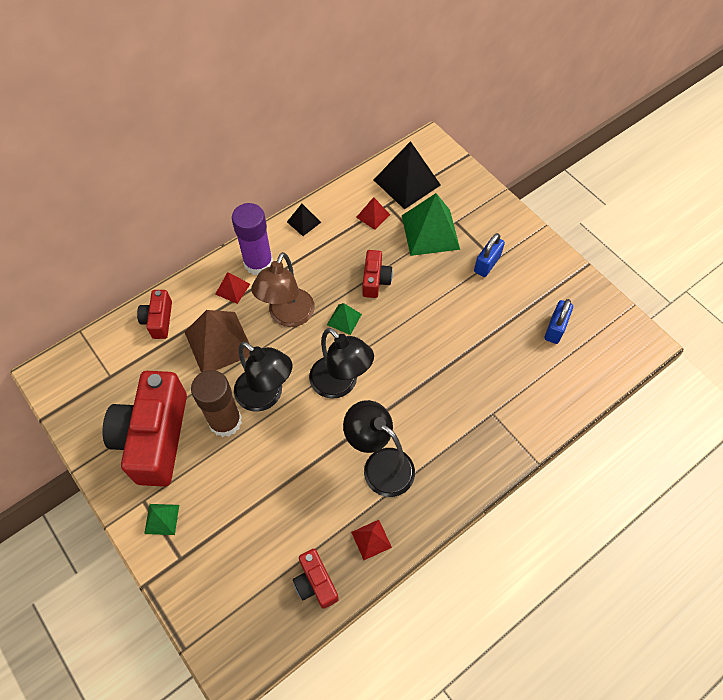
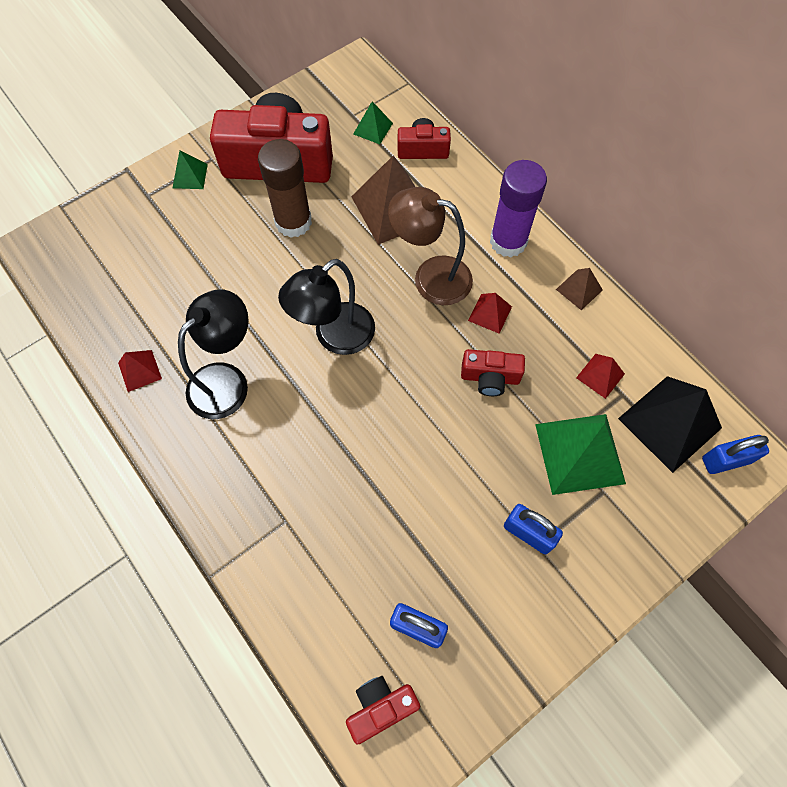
camera: 90 degrees right, 5 degrees up
(232, 289) = (468, 217): red pyramid -> red pyramid (490, 313)
(266, 396) = (322, 259): black lamp -> none
(303, 222) = (579, 289): black pyramid -> brown pyramid
(315, 583) = (102, 316): red camera -> red camera (381, 707)
(344, 319) = (428, 340): green pyramid -> green pyramid (373, 128)
(430, 157) = (726, 460): none -> blue padlock

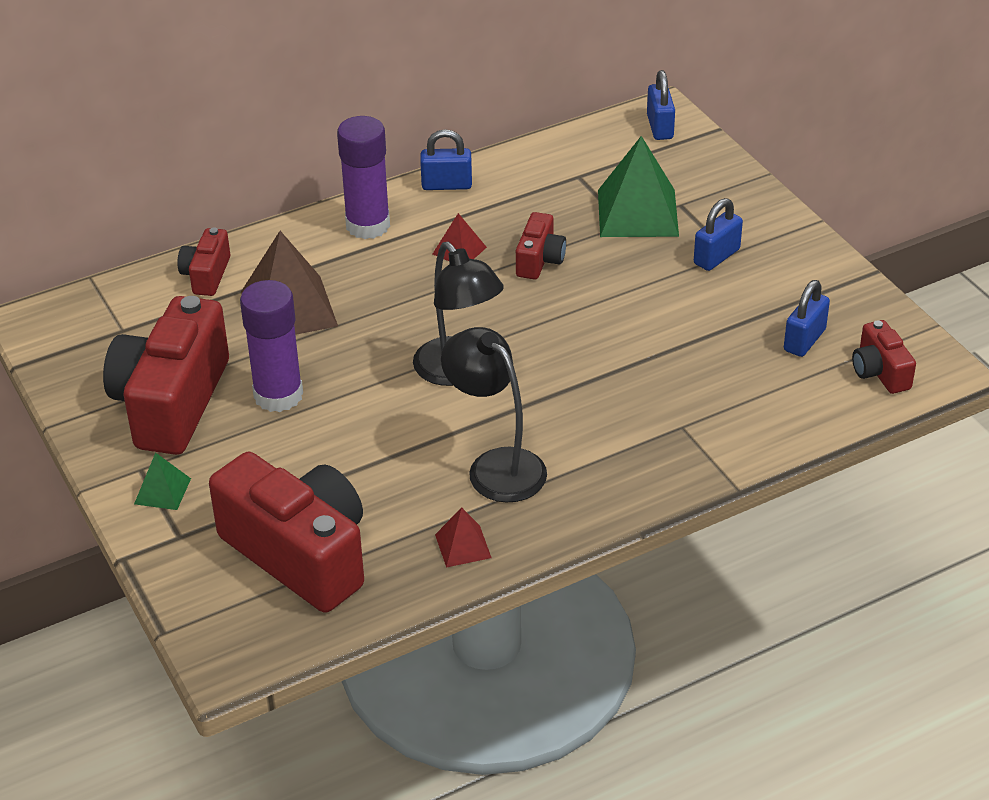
camera: 80 degrees left, 25 degrees down
(130, 268) = (299, 554): none -> red camera
(293, 222) = (278, 395): brown glue stick -> purple glue stick
(373, 128) = (153, 314): green pyramid -> none
(430, 277) = (398, 288): brown lamp -> none
(579, 289) = (446, 185): brown pyramid -> blue padlock
(600, 375) = (554, 186): red pyramid -> none
(669, 423) = (615, 153): black pyramid -> none

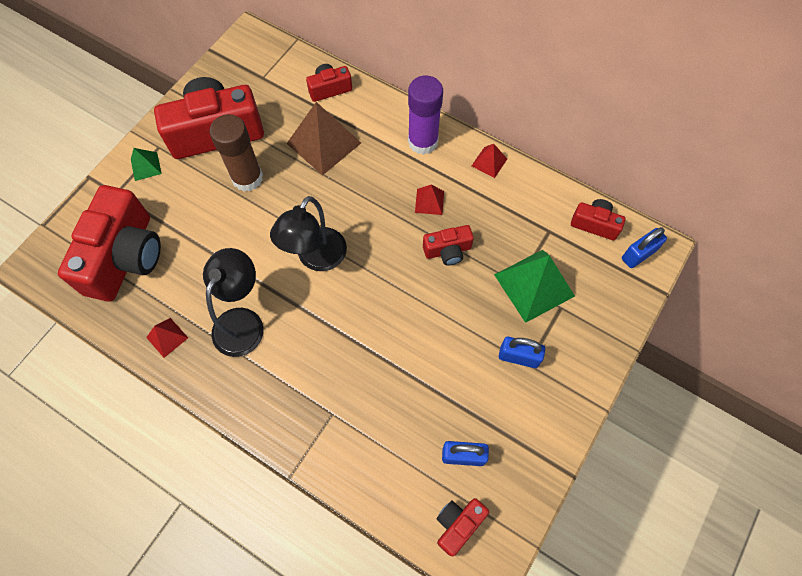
camera: 60 degrees right, 25 degrees up
(278, 395) = (247, 178): purple glue stick -> brown glue stick
(446, 185) = (489, 162): blue padlock -> red pyramid
(597, 141) = (594, 224): none -> red camera

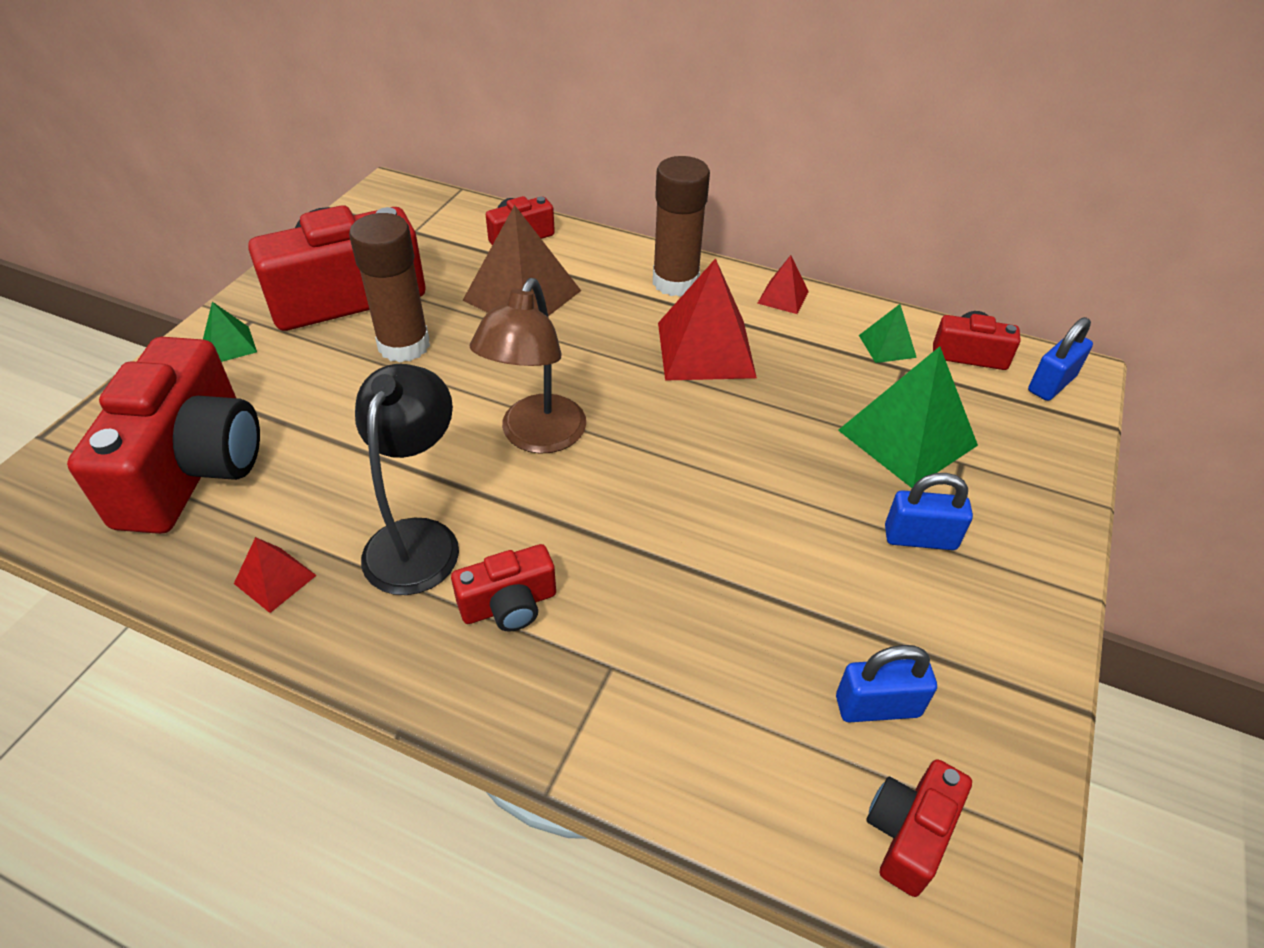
camera: 10 degrees left, 20 degrees down
(316, 258) = (536, 437): black lamp -> brown lamp
(423, 141) = (675, 282): purple glue stick -> brown glue stick
(429, 201) = (706, 349): red pyramid -> red pyramid, size x2.02
(447, 251) = (753, 407): red camera -> red camera (509, 604)
(544, 211) = (887, 346): none -> green pyramid

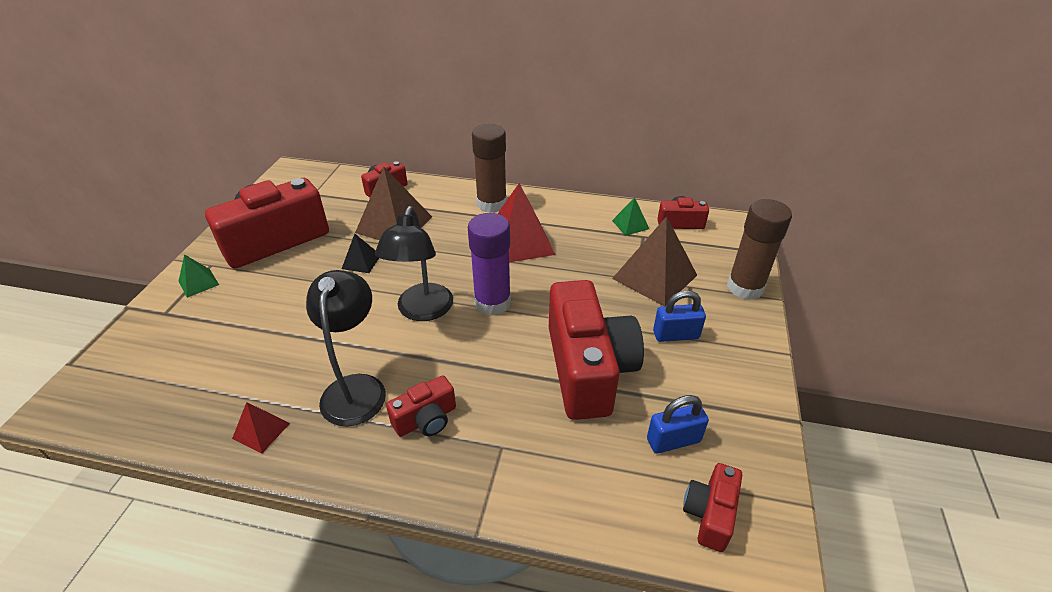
camera: 10 degrees left, 5 degrees down
(193, 467) = (187, 366): red camera -> red camera (588, 369)
(404, 345) = (321, 266): brown glue stick -> brown glue stick (745, 287)
(463, 346) = (361, 261): none -> black pyramid
(536, 437) = (422, 311): brown lamp -> black lamp
(644, 440) = (492, 302): none -> purple glue stick
(783, 297) = (560, 204): red pyramid -> none
(907, 437) = (654, 277): green pyramid -> brown pyramid
(1051, 384) = (731, 233): blue padlock -> none

